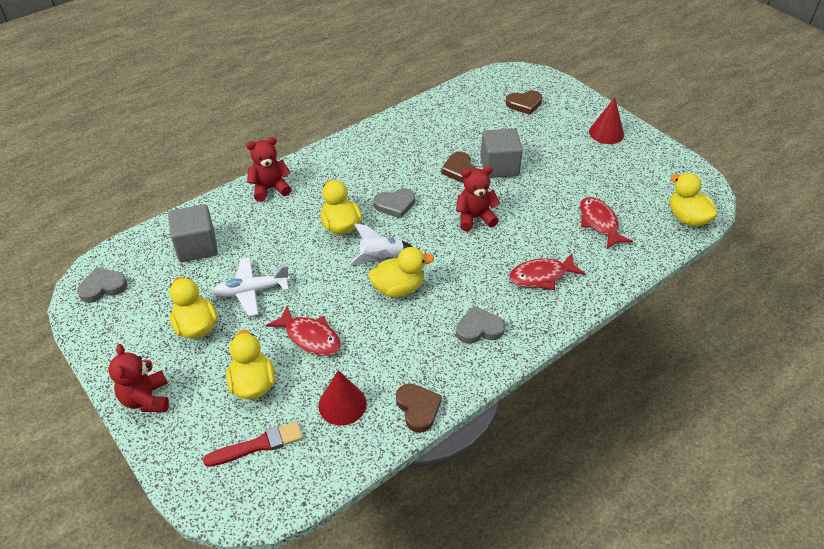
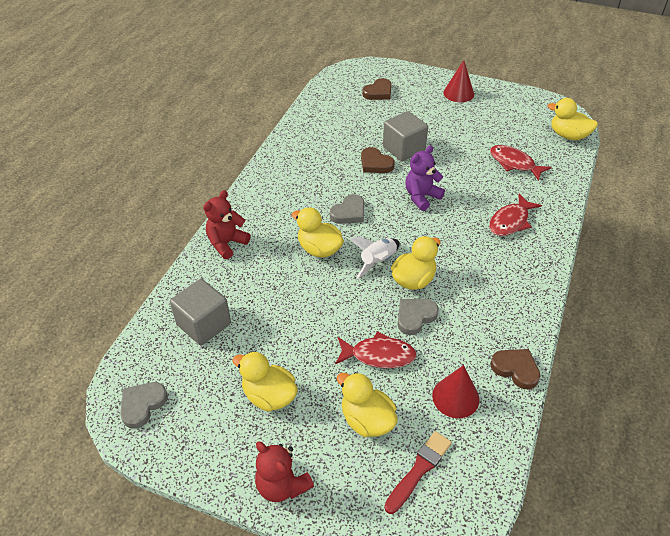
camera: 30 degrees left, 0 degrees up
(252, 291) = (292, 340): white plane -> none
(475, 218) = (421, 197): red teddy bear -> purple teddy bear
(479, 328) = (503, 283): grey heart -> grey heart (415, 317)

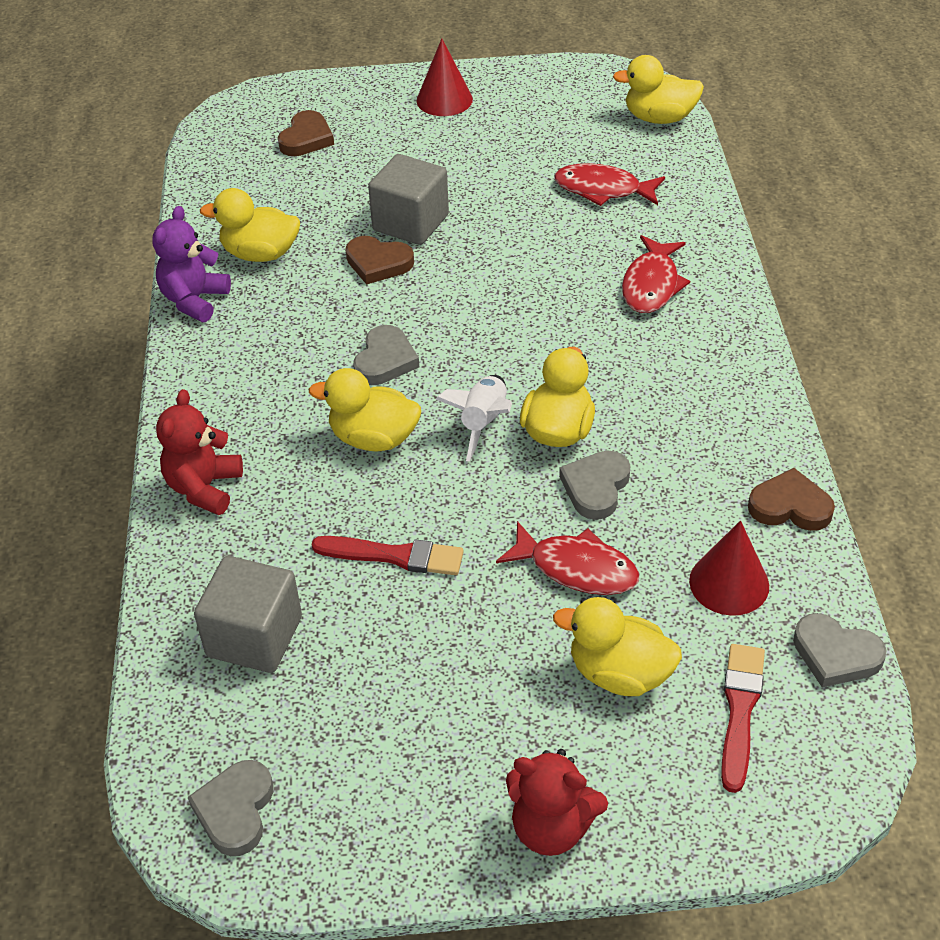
camera: 25 degrees left, 0 degrees up
(269, 396) = (442, 703): yellow duck -> yellow duck (260, 254)
(293, 311) = (394, 556): none -> red brush
(379, 355) = (576, 568): red fish -> red fish turned 45 degrees clockwise
(421, 197) = (489, 293): purple teddy bear -> purple teddy bear (194, 300)
(492, 463) = (835, 654): none -> grey heart

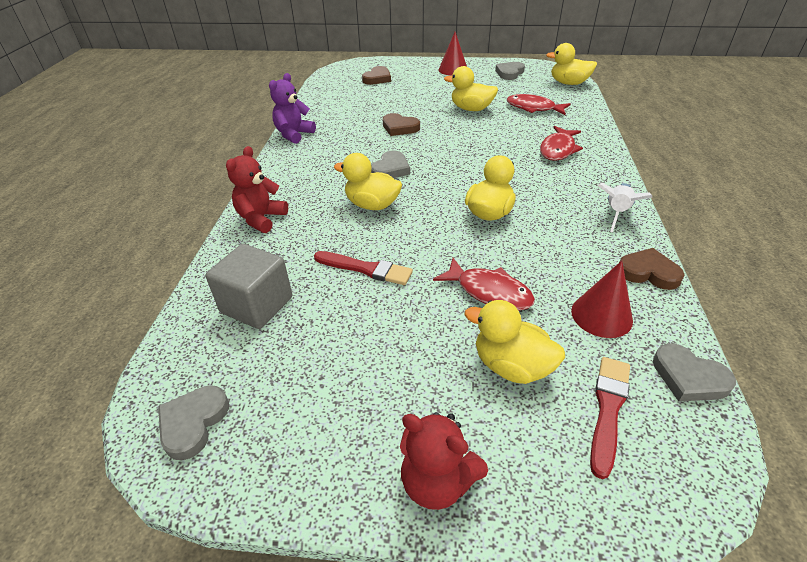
camera: 10 degrees right, 5 degrees down
(260, 254) = (337, 119): yellow duck -> yellow duck (471, 109)
(410, 223) = (422, 113): grey cube -> none
(483, 423) = (442, 204): white rocket -> white rocket (616, 213)
(596, 487) = (510, 246): grey heart -> grey heart (509, 73)

